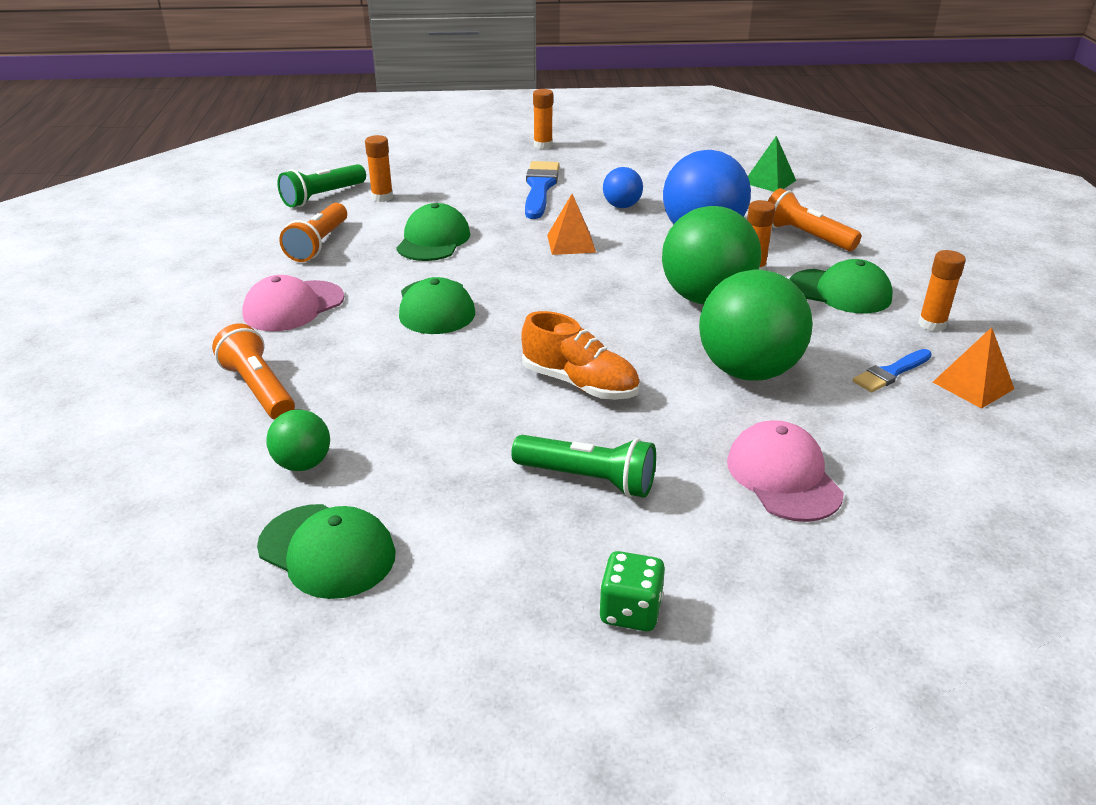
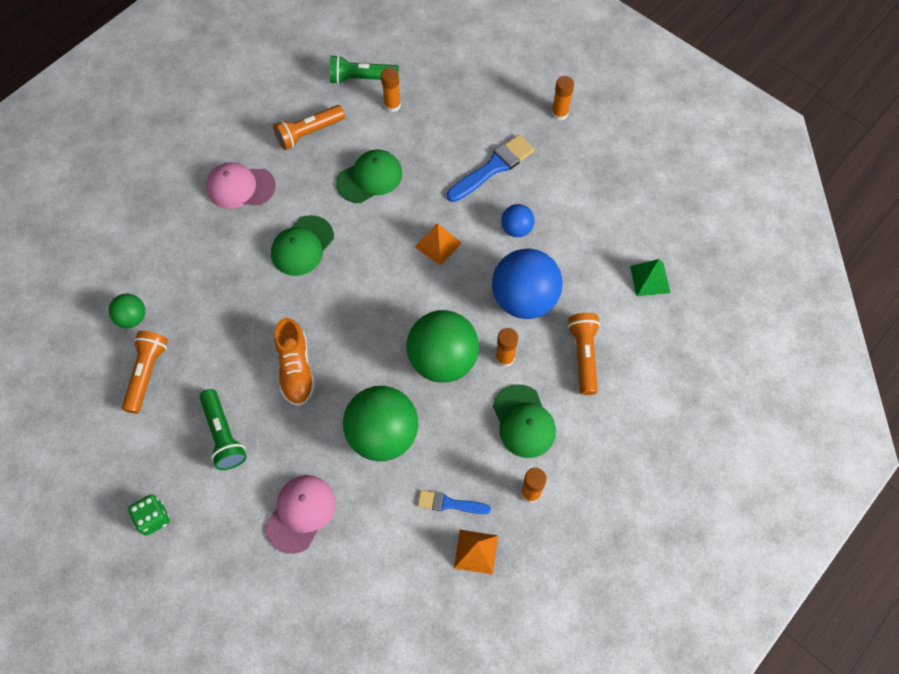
camera: 45 degrees right, 30 degrees up
(259, 389) = (164, 246): orange flashlight -> orange flashlight (147, 374)
(327, 551) = (91, 381): green cap -> none

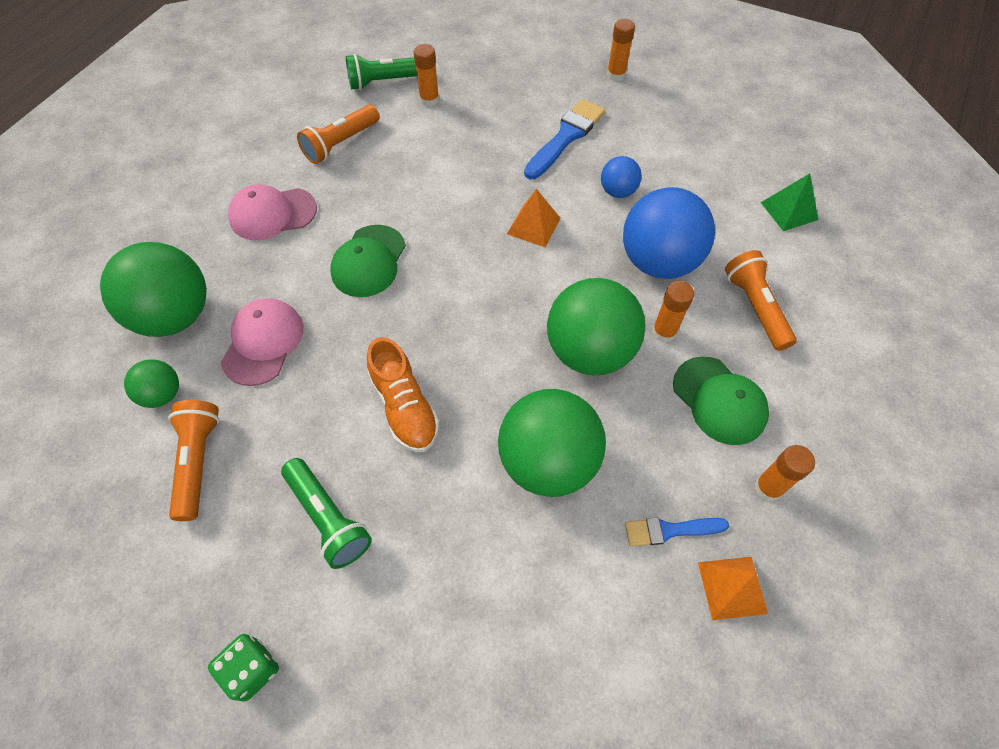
camera: 15 degrees left, 5 degrees down
(152, 258) = (175, 316): none -> green ball
(301, 513) = (471, 601): pink cap -> pink cap (263, 343)
(370, 178) = (428, 174): green cap -> none

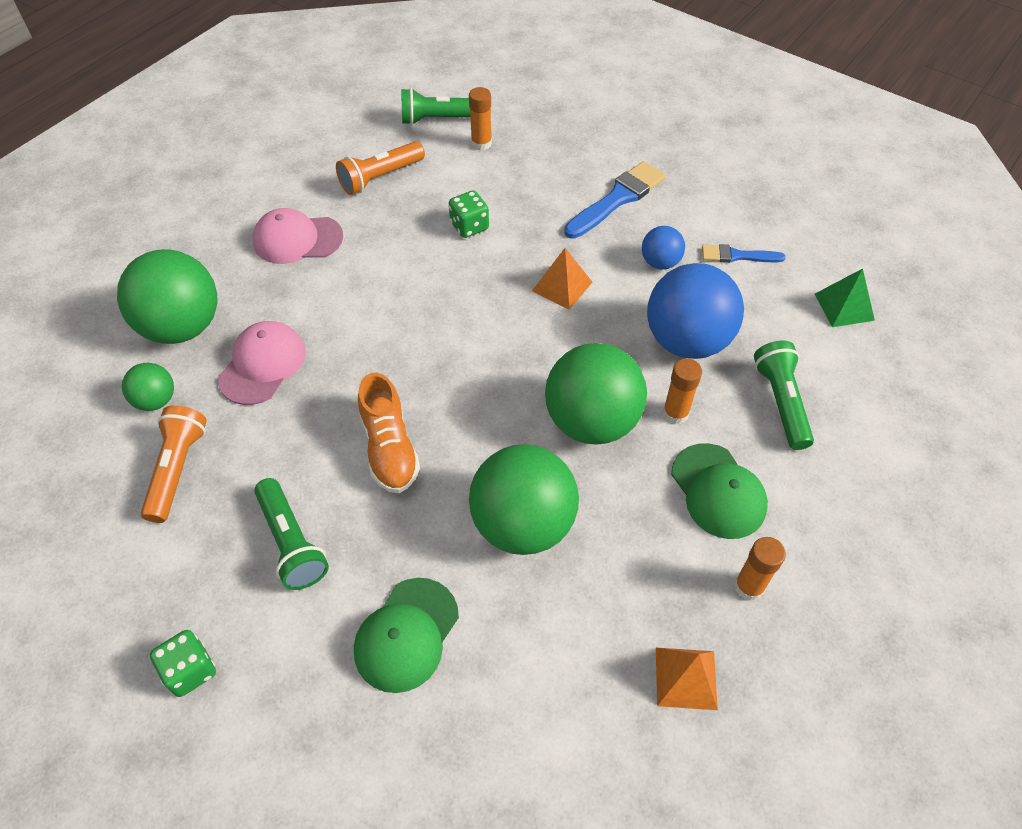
camera: 10 degrees right, 5 degrees down
(369, 261) = (384, 299): green cap -> green cap (406, 634)
(435, 180) = (469, 226): none -> green dice
(616, 75) = (687, 140): orange glue stick -> none
(670, 530) = (634, 611): blue brush -> blue brush (737, 256)
(755, 307) = (781, 402): orange flashlight -> green flashlight

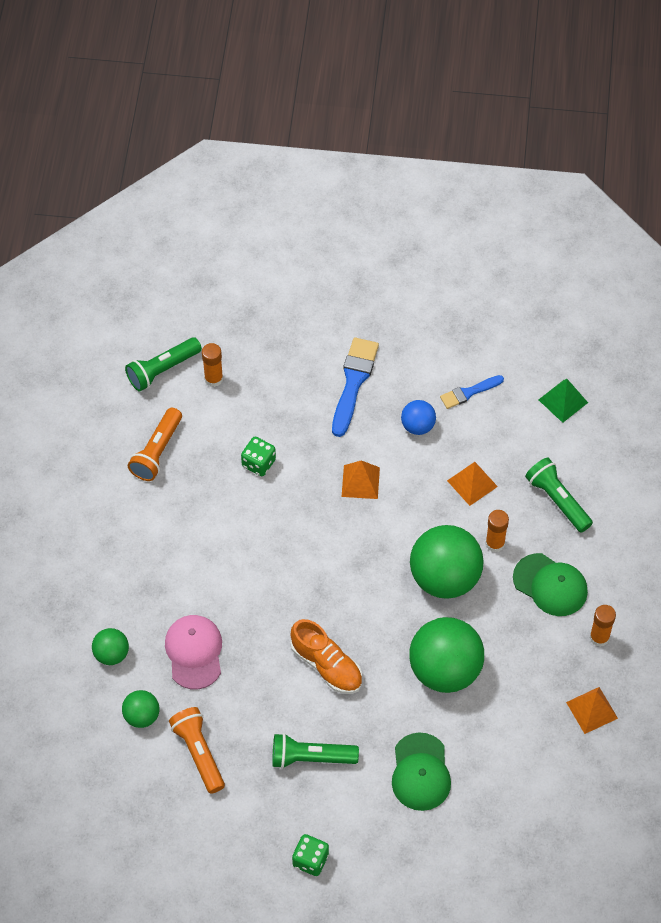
camera: 30 degrees left, 5 degrees up
(182, 327) = (111, 654): green ball -> green ball, size x0.50
(291, 542) = (311, 758): green flashlight -> green flashlight turned 150 degrees clockwise
(297, 239) = (136, 540): pink cap -> none
(687, 341) = (472, 483): blue ball -> orange pyramid

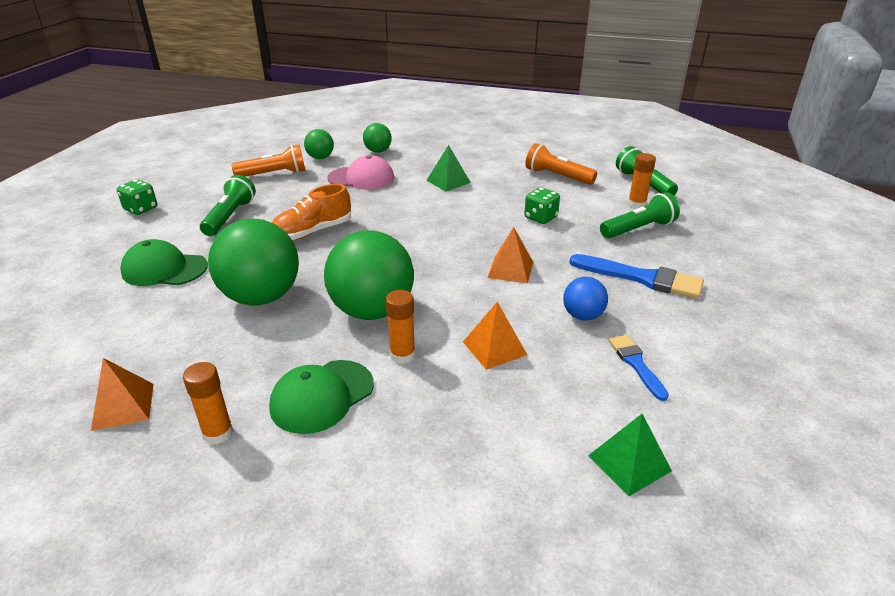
camera: 100 degrees right, 25 degrees down
(188, 559) = (448, 181): none -> green pyramid
(557, 500) = (451, 426): green flashlight -> green flashlight (638, 229)

